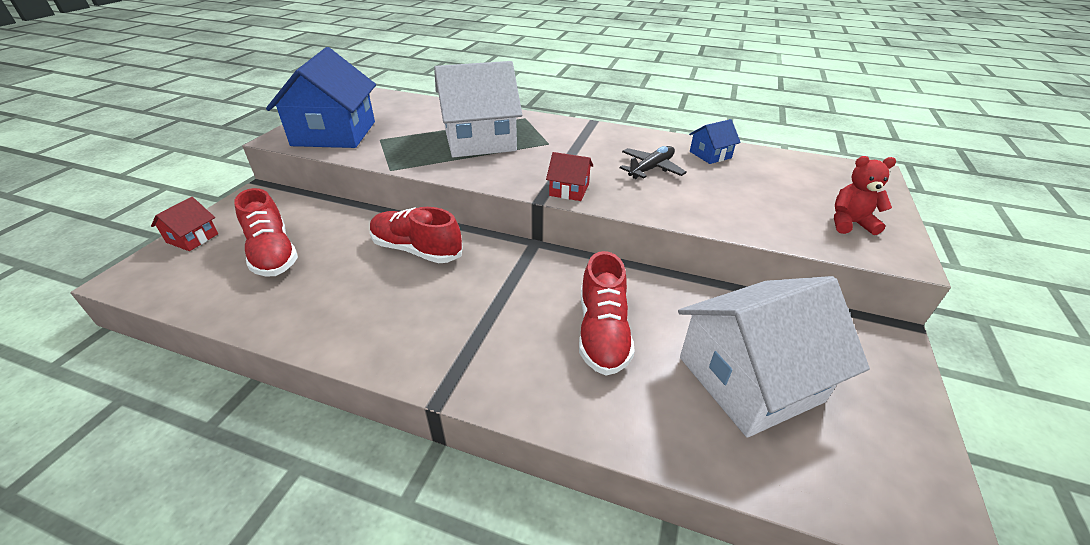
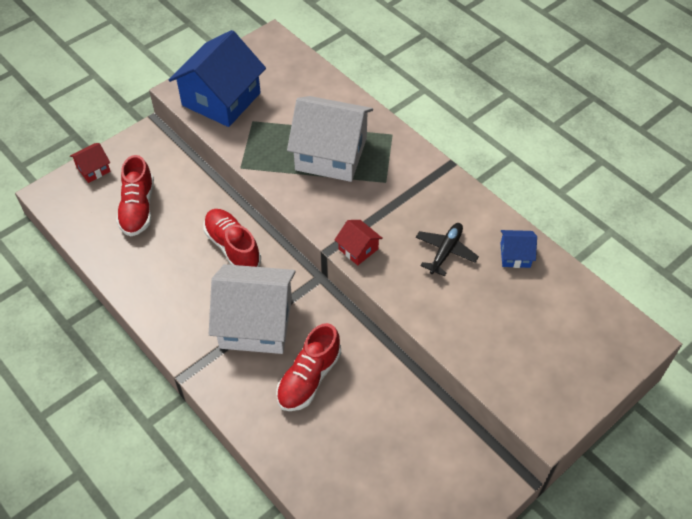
camera: 30 degrees right, 15 degrees up
(651, 168) = (445, 251): black plane -> black plane turned 45 degrees counterclockwise
(749, 379) = (373, 456): white house -> white house (256, 323)
(850, 223) = (546, 382): red teddy bear -> none

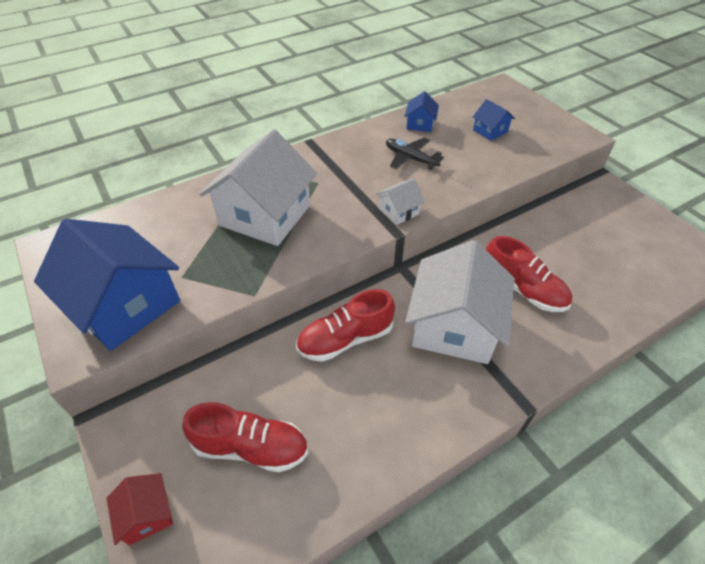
camera: 80 degrees left, 5 degrees down
(358, 249) = (398, 211): red house -> white house
(524, 325) = (490, 131): none -> blue house

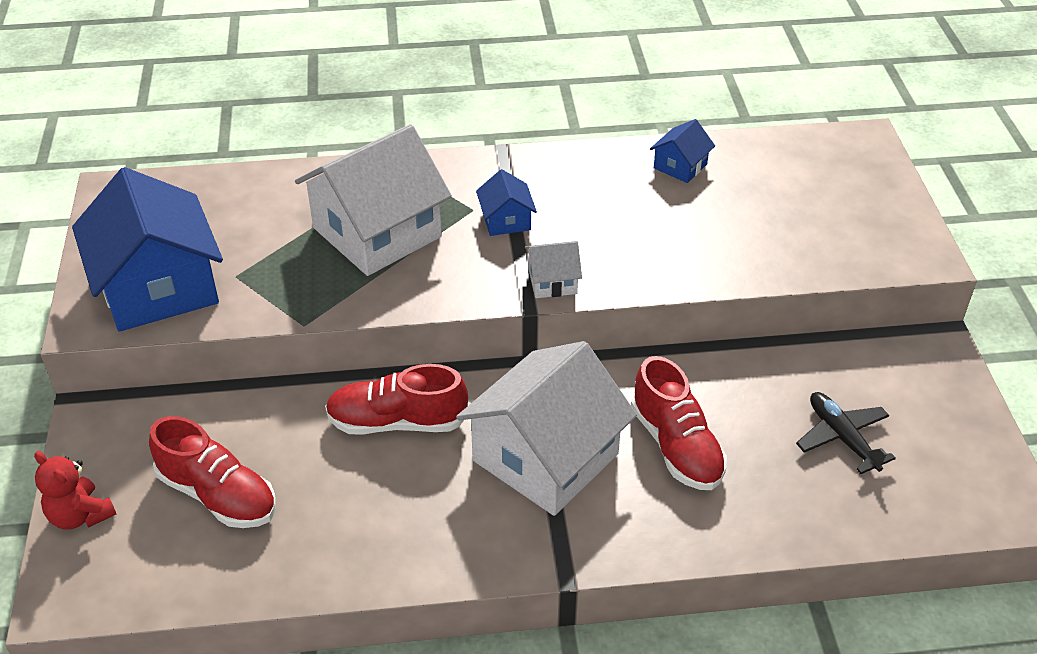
camera: 25 degrees right, 5 degrees down
(147, 514) = (80, 515): red house -> red teddy bear
(410, 158) = (625, 213): black plane -> black plane (842, 437)
(490, 131) = (780, 207): blue house -> blue house (506, 220)

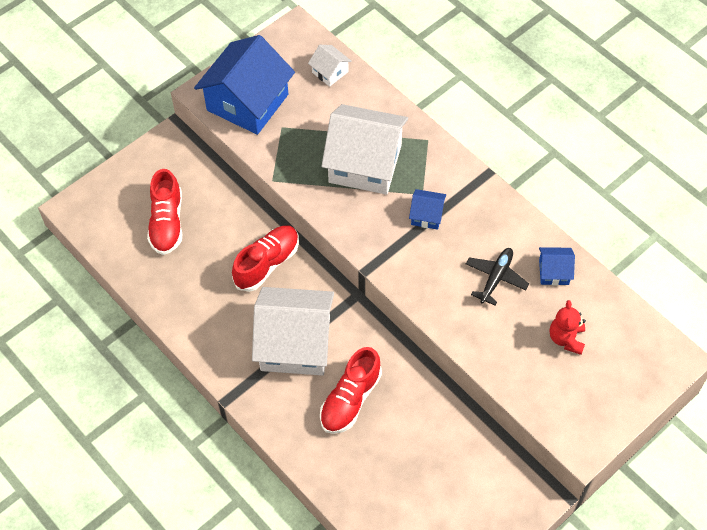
camera: 55 degrees right, 15 degrees up
(80, 515) = (116, 180): red teddy bear -> red teddy bear (566, 339)
(397, 422) = (267, 263): red shoe -> red shoe turned 75 degrees clockwise
(506, 220) = (427, 215): blue house -> blue house turned 60 degrees clockwise
(552, 281) = (396, 268): white house -> white house (330, 72)
(842, 437) = (421, 478): black plane -> black plane (496, 278)

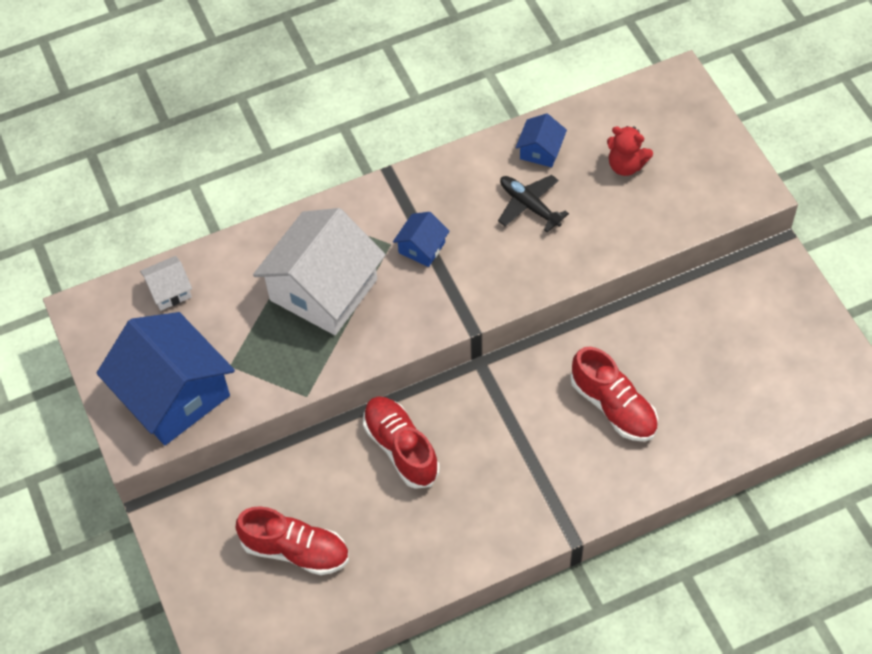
camera: 70 degrees left, 0 degrees up
(295, 343) = (522, 445): white house -> none

